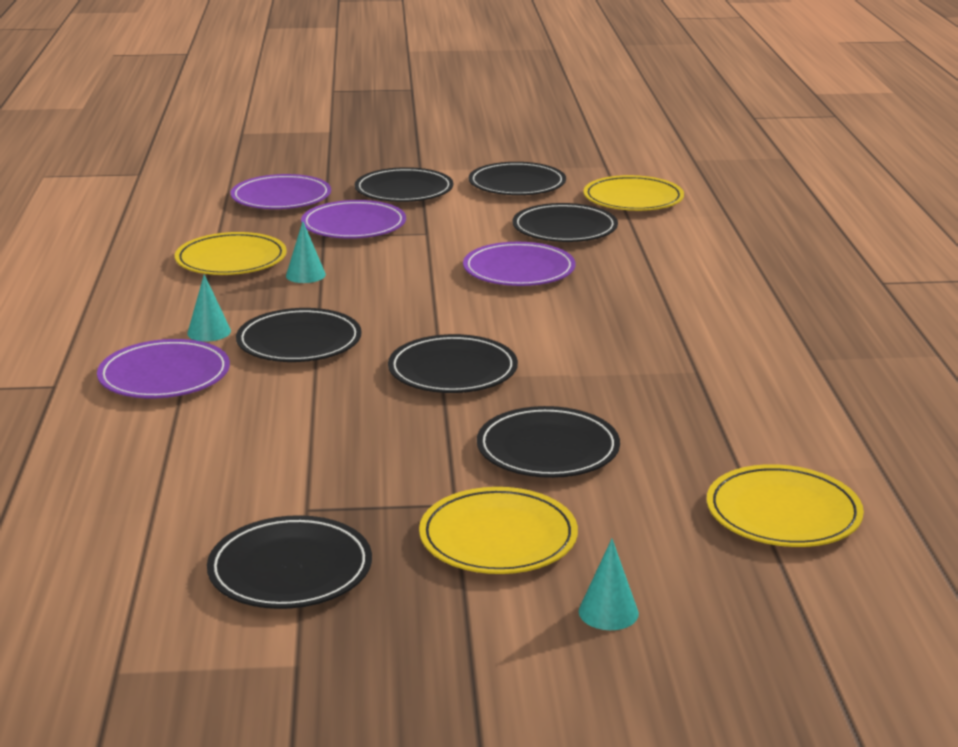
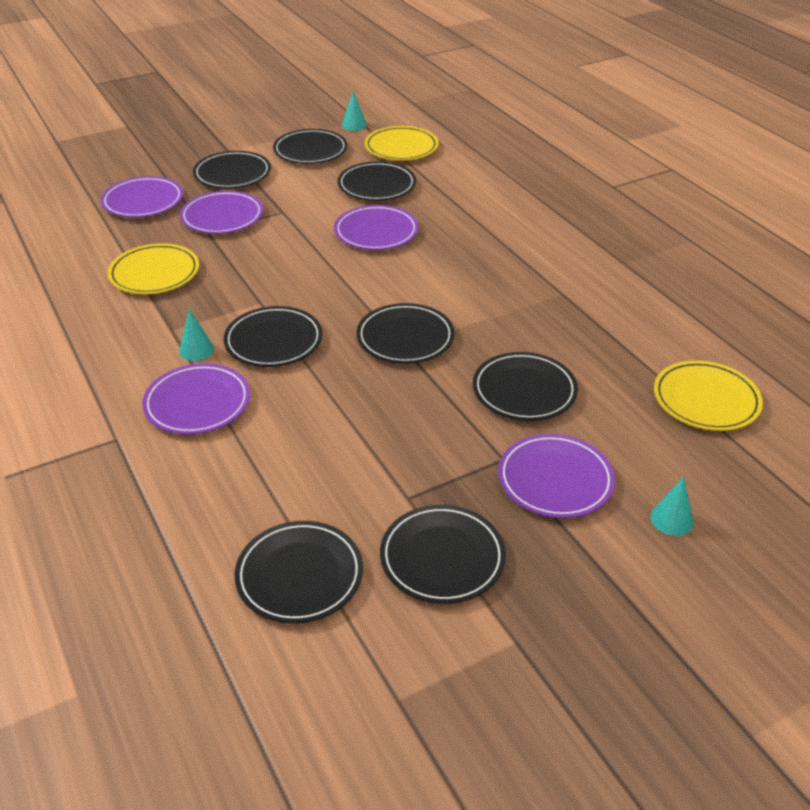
camera: 25 degrees left, 15 degrees up
(122, 541) = (299, 575): none -> black plate
(305, 275) = (225, 274): turquoise cone -> turquoise cone (354, 125)
(498, 538) = (555, 479): yellow plate -> purple plate

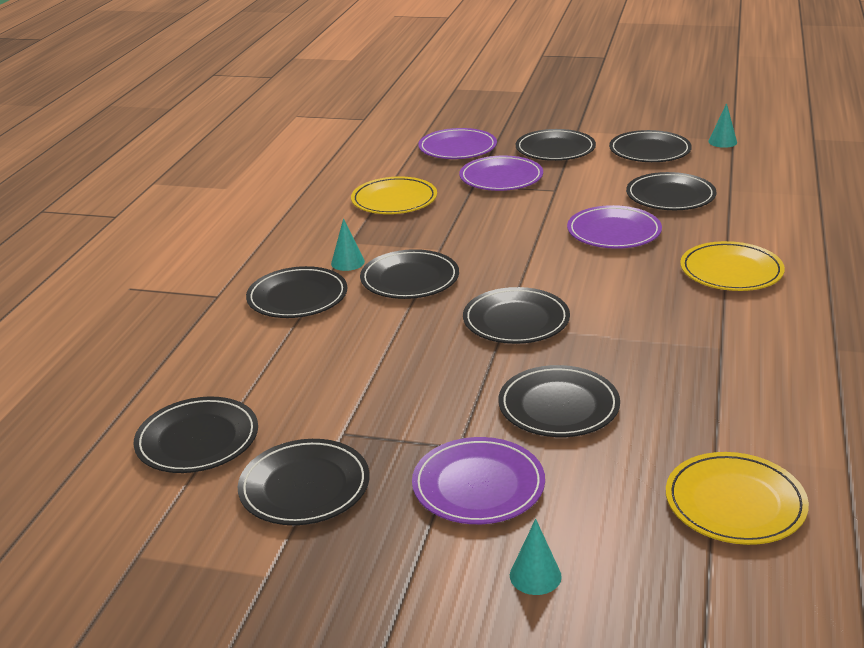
camera: 45 degrees right, 10 degrees down
(197, 403) = (297, 297): purple plate -> black plate
(401, 147) = (742, 173): yellow plate -> yellow plate (731, 271)

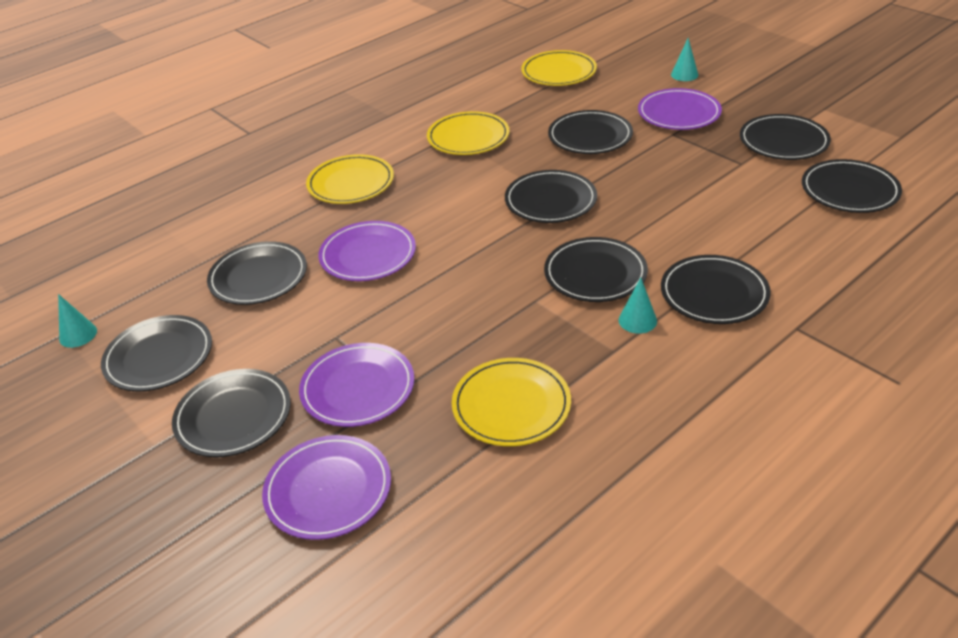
camera: 145 degrees left, 10 degrees up
(697, 354) = (468, 137): none -> yellow plate

